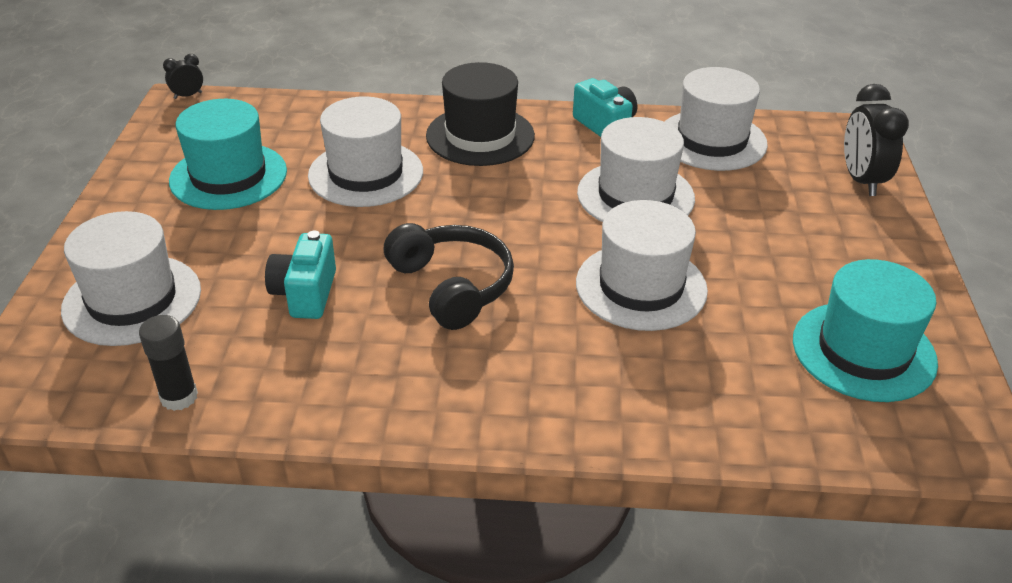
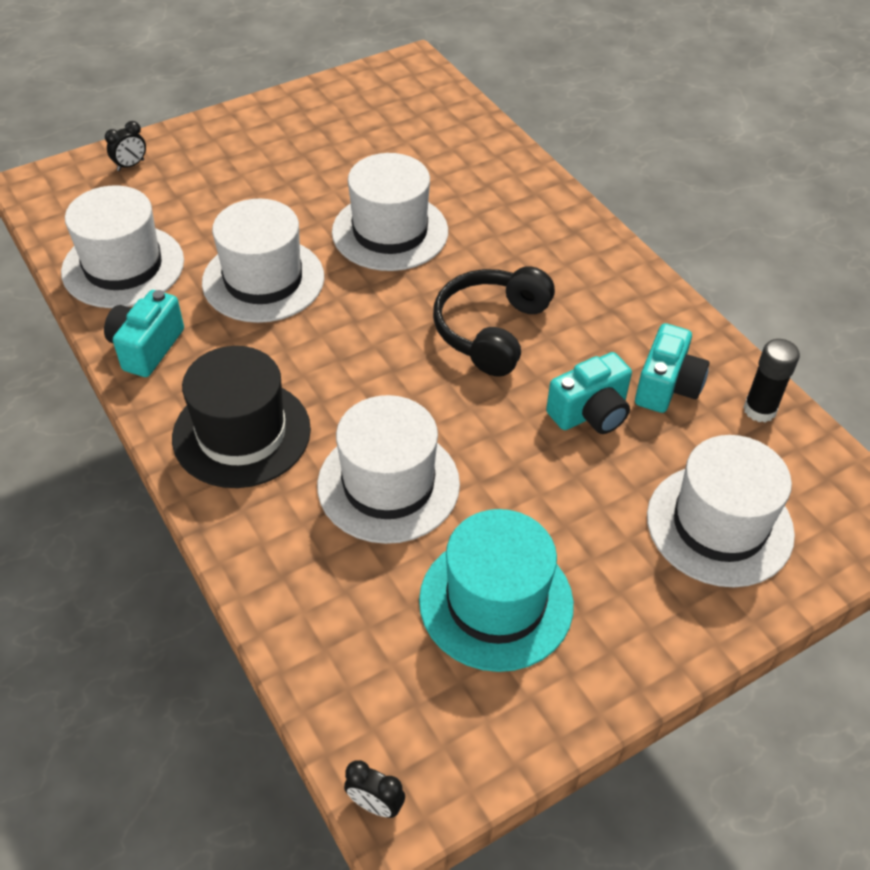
camera: 125 degrees left, 10 degrees up
(273, 354) = (667, 386): none -> turquoise camera
(861, 180) = (130, 165): black clock -> black clock, size x0.51
(863, 351) = (363, 118): turquoise hat -> none

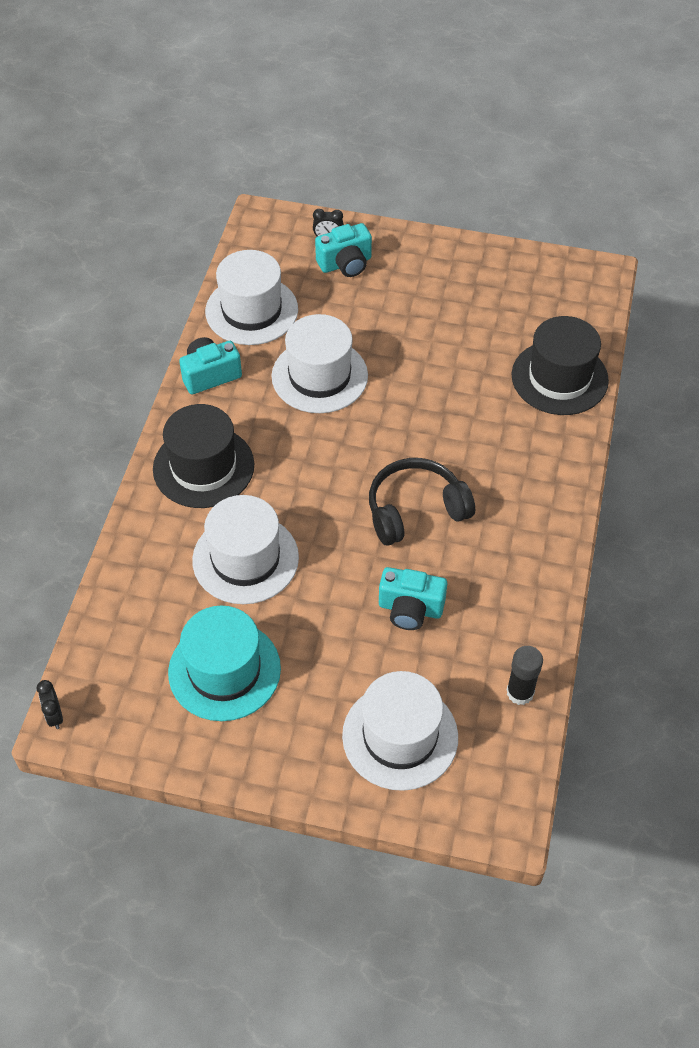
camera: 45 degrees right, 5 degrees up
(390, 232) = (433, 396): white hat -> none
(477, 155) = (559, 378): none -> black hat
(667, 386) = (479, 631): turquoise camera -> turquoise camera (345, 264)

